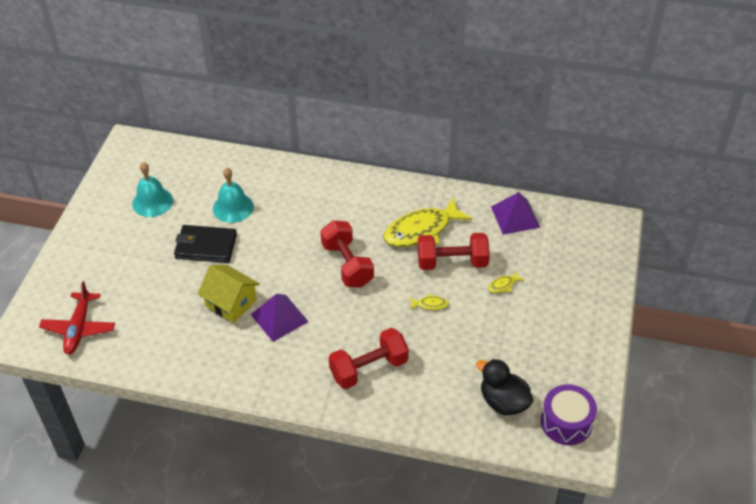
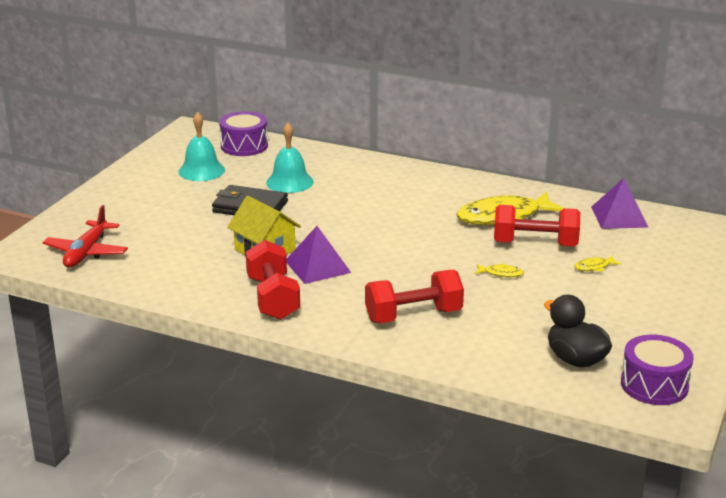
camera: 10 degrees right, 20 degrees down
(182, 161) = (244, 146): none -> purple drum
(347, 265) = (409, 234): red dumbbell -> red dumbbell (273, 298)

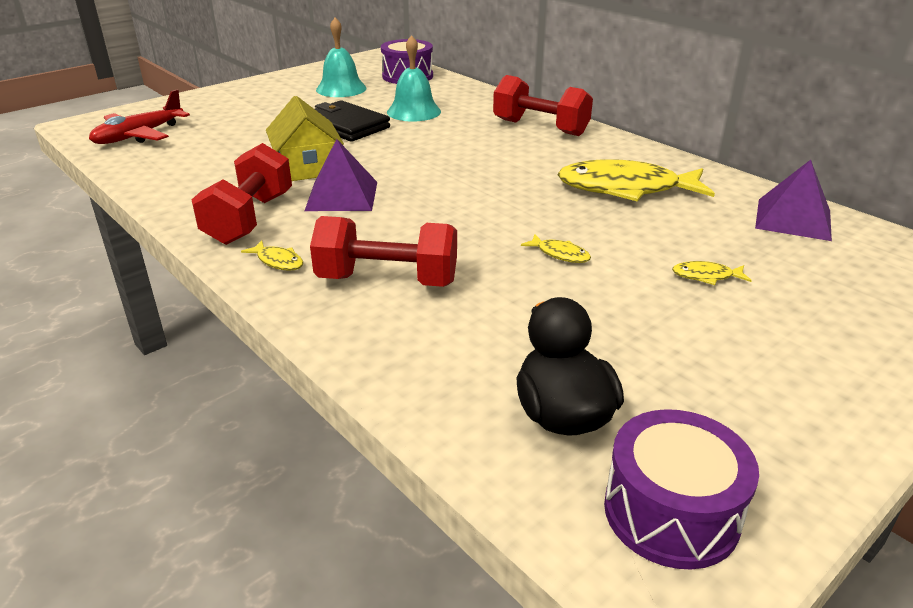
camera: 25 degrees right, 5 degrees up
(330, 321) = (278, 261): none -> yellow fish
(535, 244) = (641, 228): red dumbbell -> red dumbbell (540, 128)

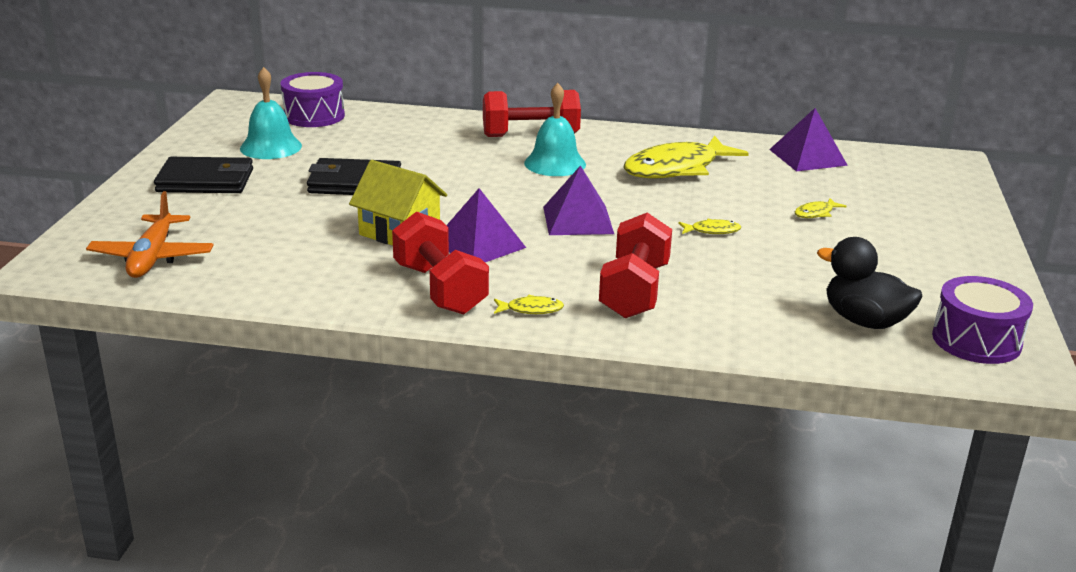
camera: 40 degrees left, 5 degrees down
(139, 136) = (152, 257): red plane -> orange plane
(262, 99) = (205, 181): none -> black wallet
(387, 280) = (634, 291): red dumbbell -> red dumbbell turned 45 degrees counterclockwise
(414, 111) = (392, 151): turquoise bell -> turquoise bell (555, 163)
(454, 203) = (577, 220): none -> purple pyramid

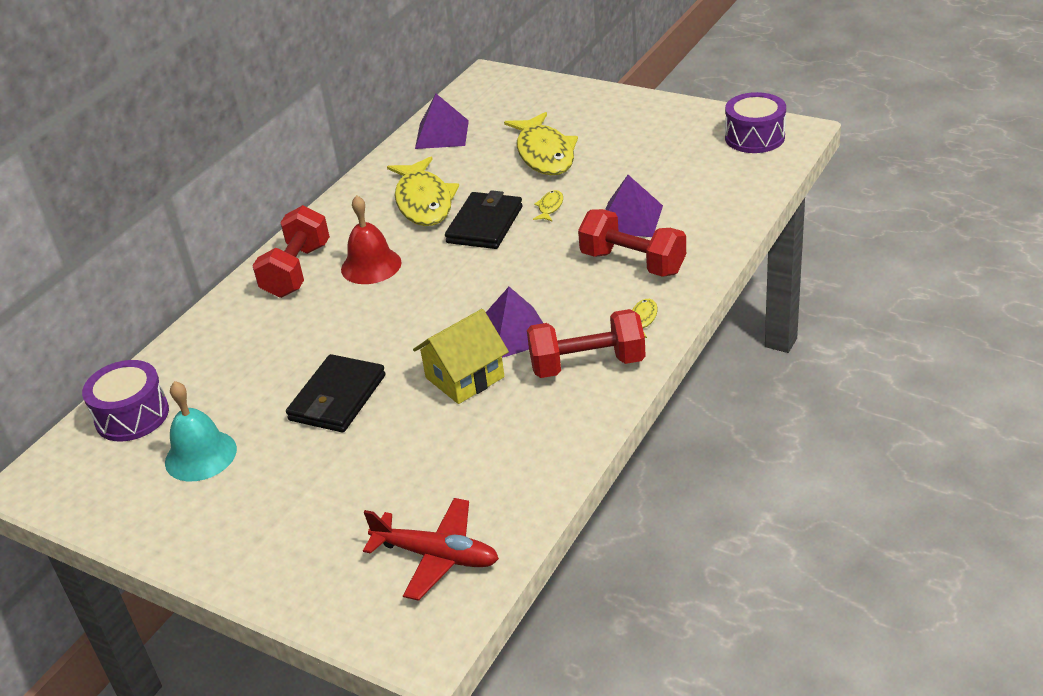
camera: 65 degrees left, 10 degrees up
(152, 257) = (437, 556): orange plane -> red plane
(205, 181) = (263, 512): black wallet -> black wallet (485, 224)
(555, 163) = (371, 266): turquoise bell -> red bell
(577, 220) = (495, 271): purple pyramid -> purple pyramid (629, 219)
(816, 213) = (544, 154): yellow fish -> yellow fish, size x2.46
(864, 321) = (715, 172): black duck -> none

